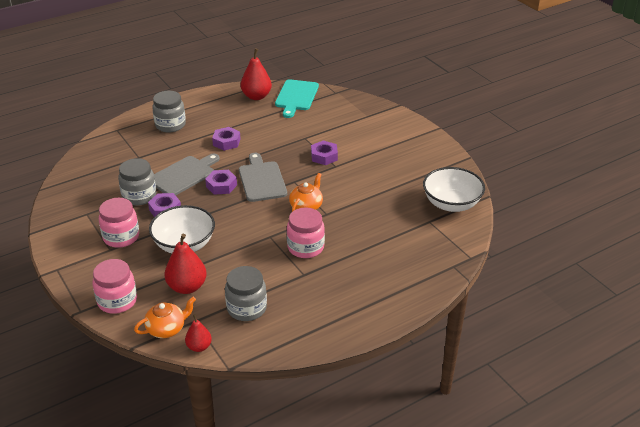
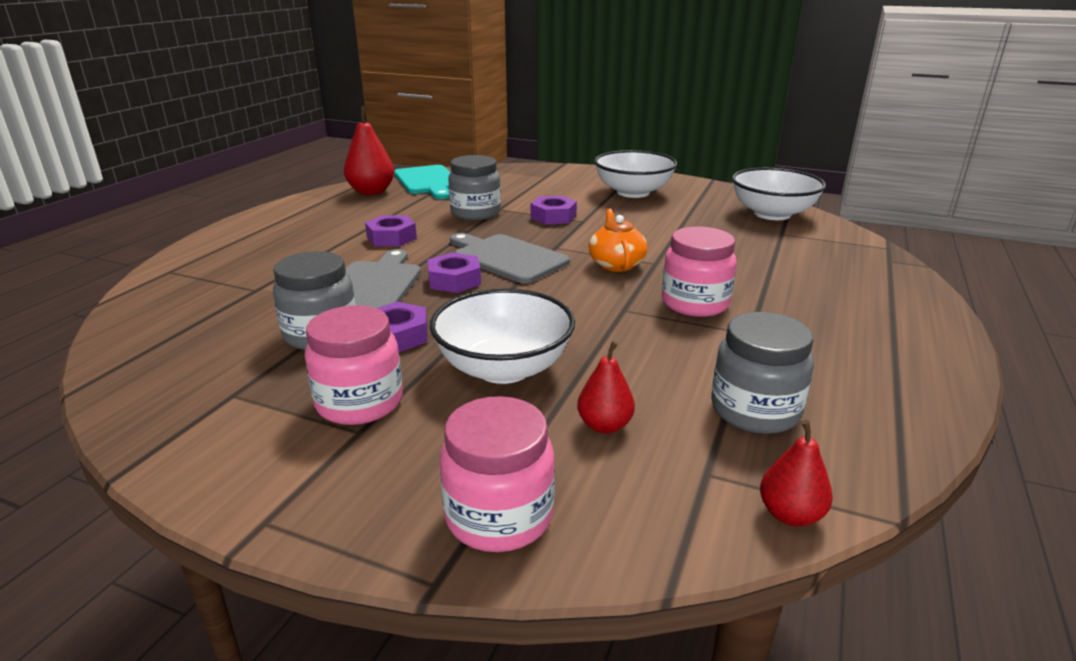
camera: 35 degrees left, 10 degrees down
(167, 329) = (680, 515): orange teapot -> none
(170, 125) = (269, 244): grey jar -> grey jar (475, 213)
(187, 287) = (604, 425): red pear -> red pear, size x0.59
(398, 151) = (633, 192): none -> white bowl

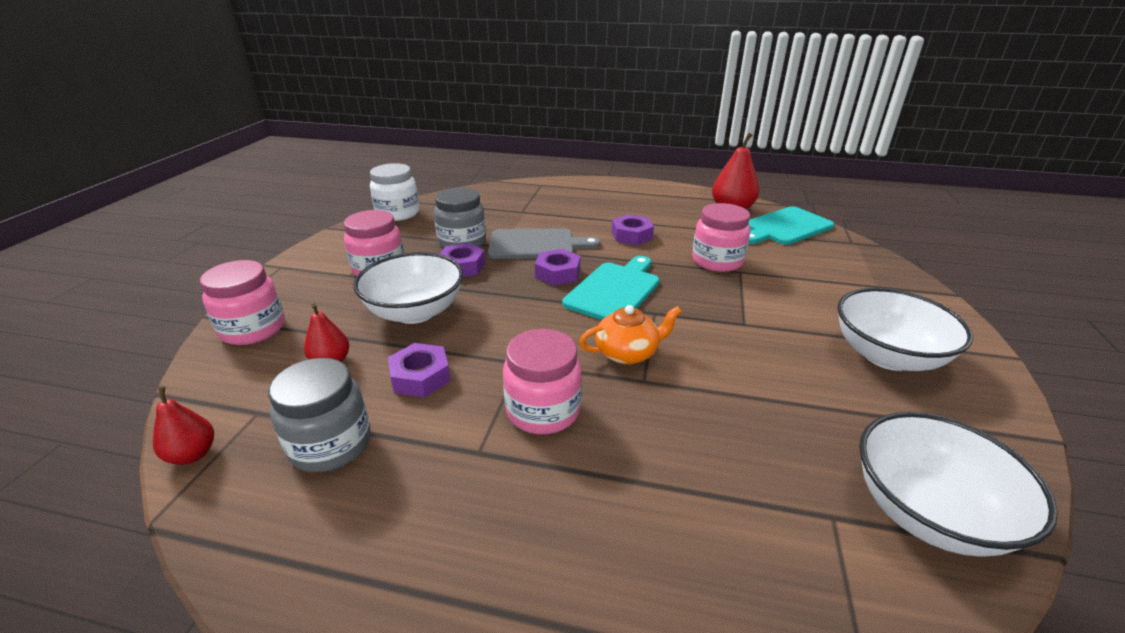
camera: 80 degrees right, 5 degrees up
(136, 394) = (398, 213): none -> white jar
(475, 213) = (717, 261): grey jar -> pink jar
(507, 258) = (615, 290): grey cutting board -> turquoise cutting board
(553, 217) = (741, 304): purple nut -> purple nut (420, 377)

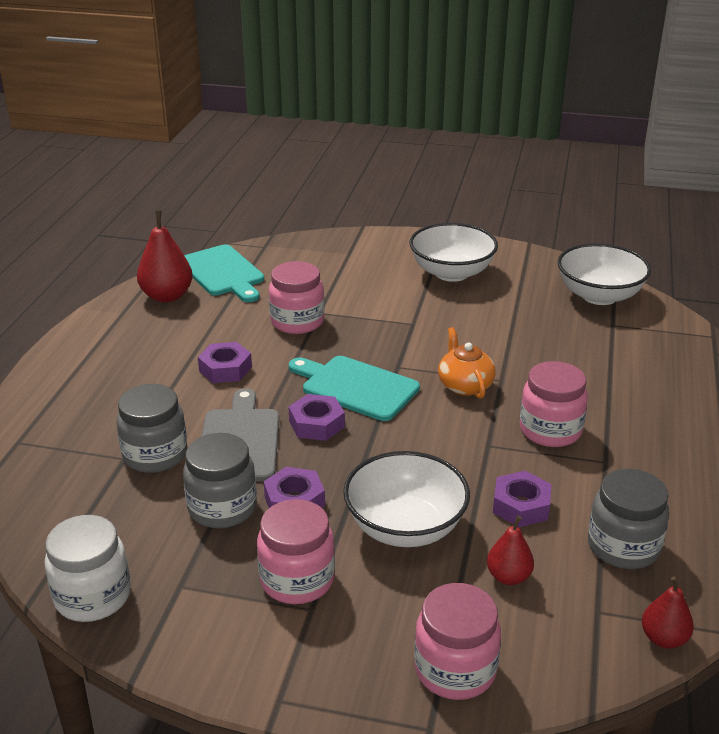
camera: 90 degrees left, 0 degrees up
(523, 219) = (155, 455): none -> grey jar

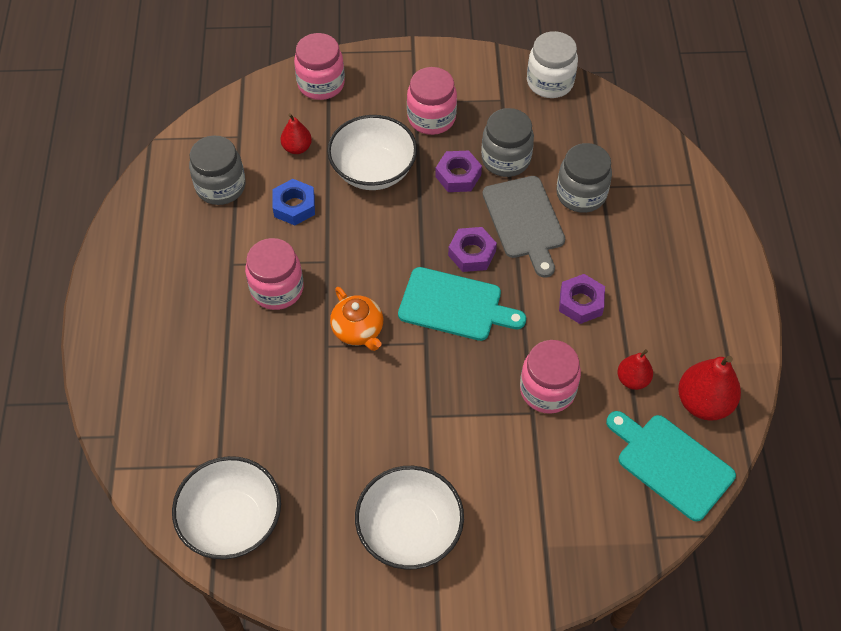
camera: 165 degrees right, 25 degrees up
(521, 506) = (294, 206): purple nut -> blue nut
(663, 638) = (199, 126): red pear -> red pear (632, 379)

